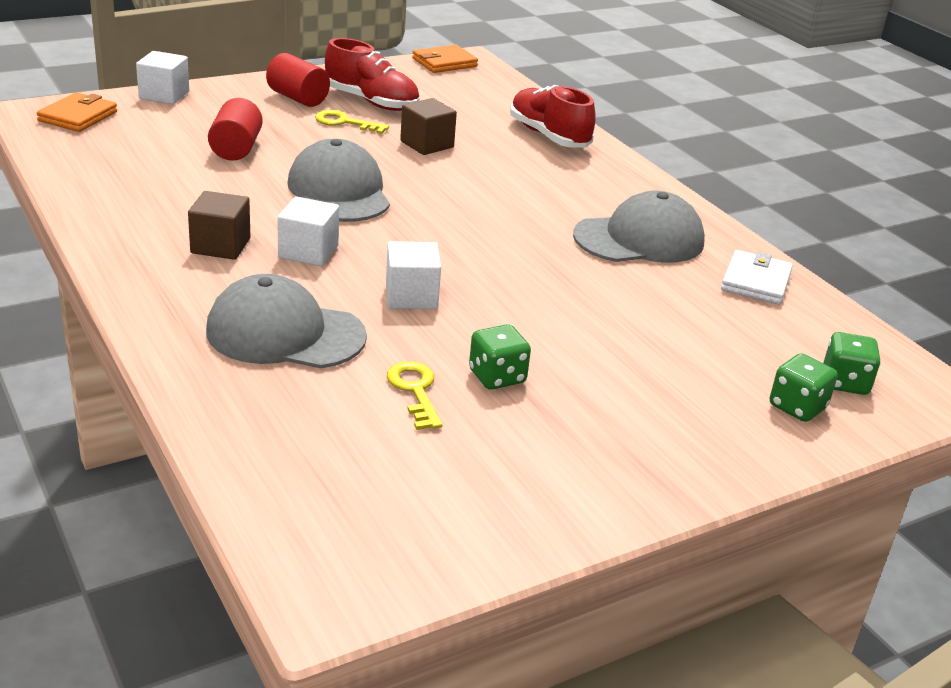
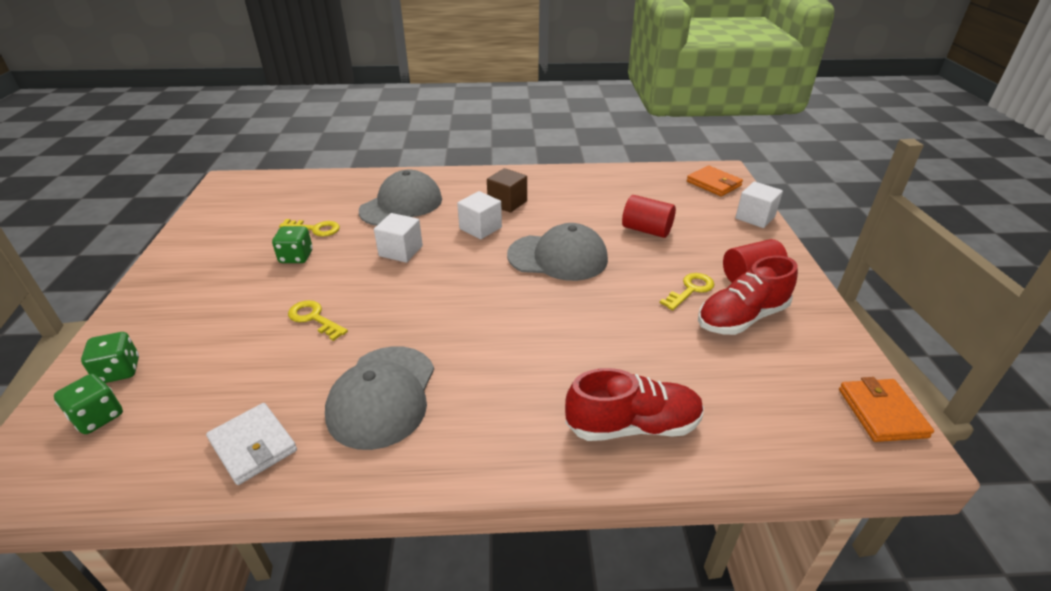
camera: 120 degrees right, 5 degrees up
(427, 144) = (632, 325): brown cube -> none
(590, 313) = (314, 318): none -> yellow key

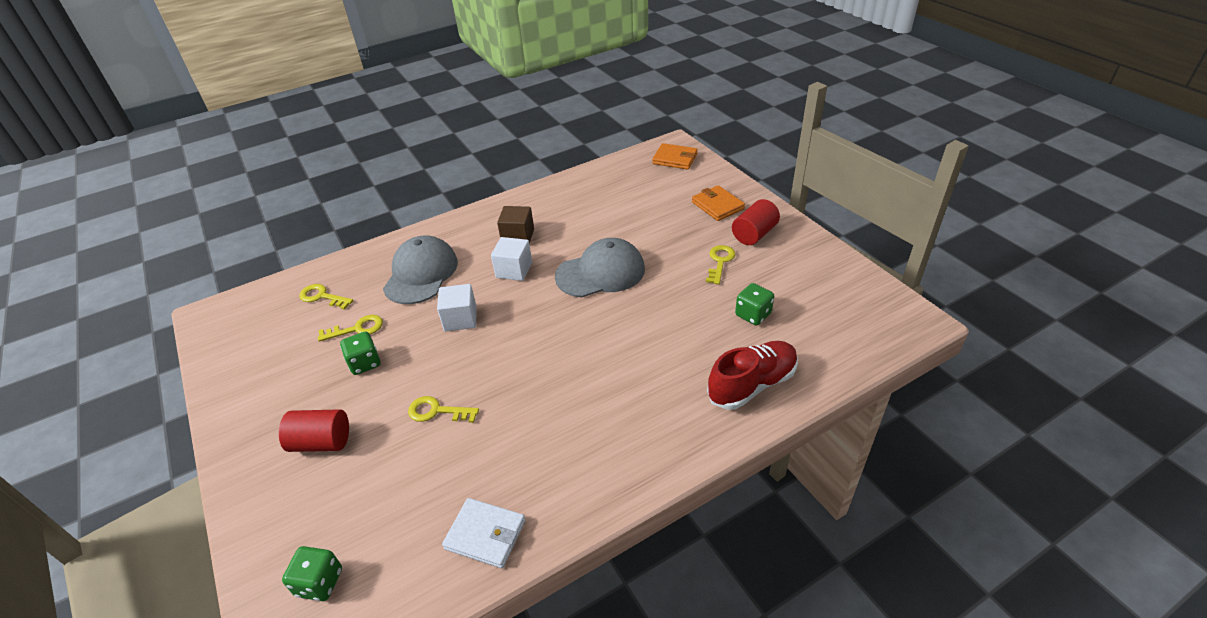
camera: 25 degrees left, 5 degrees up
(119, 371) = (296, 537): green dice -> green dice (753, 315)
(313, 196) = (322, 297): none -> yellow key
(382, 396) = (555, 447): grey cap -> none
(646, 230) = (652, 221): red cylinder -> red cylinder (321, 442)
(741, 318) = (769, 271): red shoe -> none
(755, 217) = (725, 180): white cube -> none
(882, 413) = (894, 305): orange wallet -> orange wallet (717, 205)

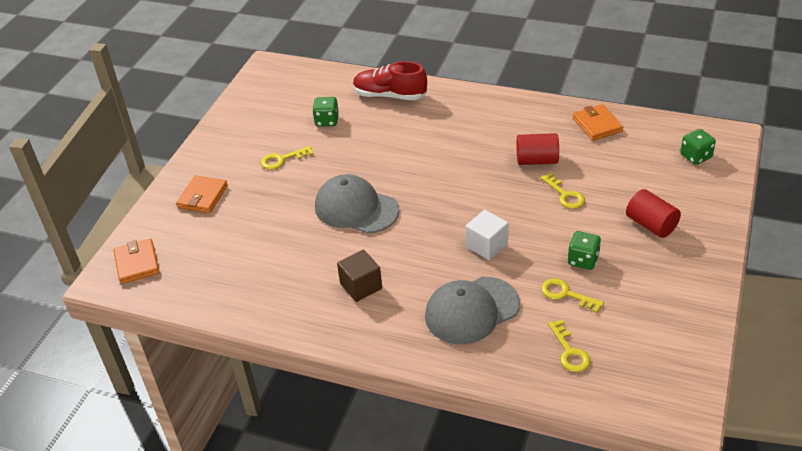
camera: 130 degrees left, 0 degrees up
(485, 534) = (597, 125): white wallet -> orange wallet
(514, 270) = (404, 257): white cube -> none
(754, 234) = (229, 160): red cylinder -> red cylinder (537, 160)

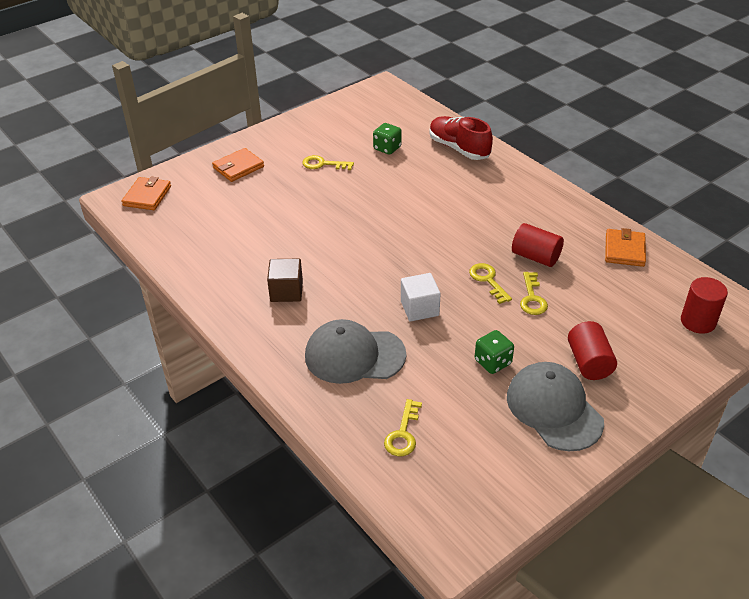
camera: 30 degrees right, 0 degrees up
(356, 208) = (342, 228): grey cap -> grey cap (554, 409)
(566, 294) = (448, 384): yellow key -> yellow key (488, 280)
(696, 156) = (698, 321): green dice -> red cylinder

